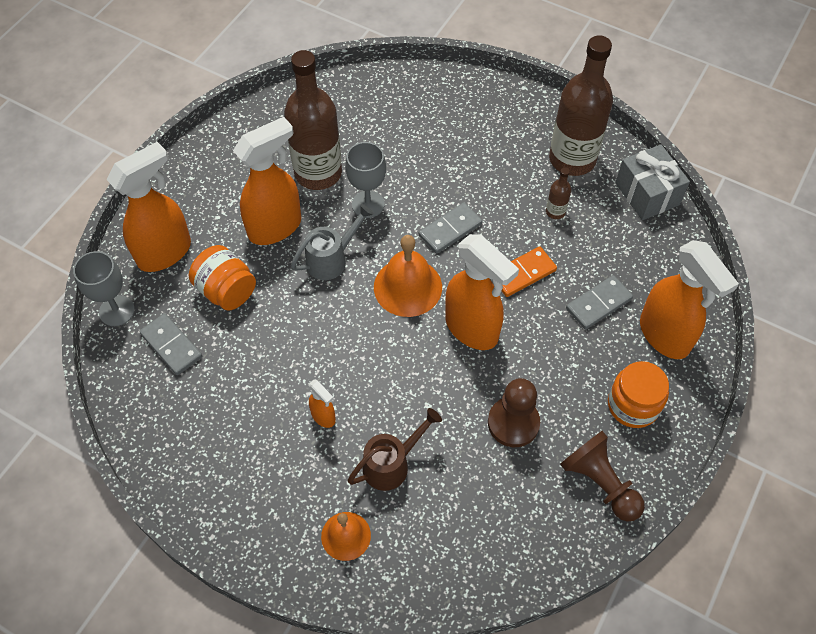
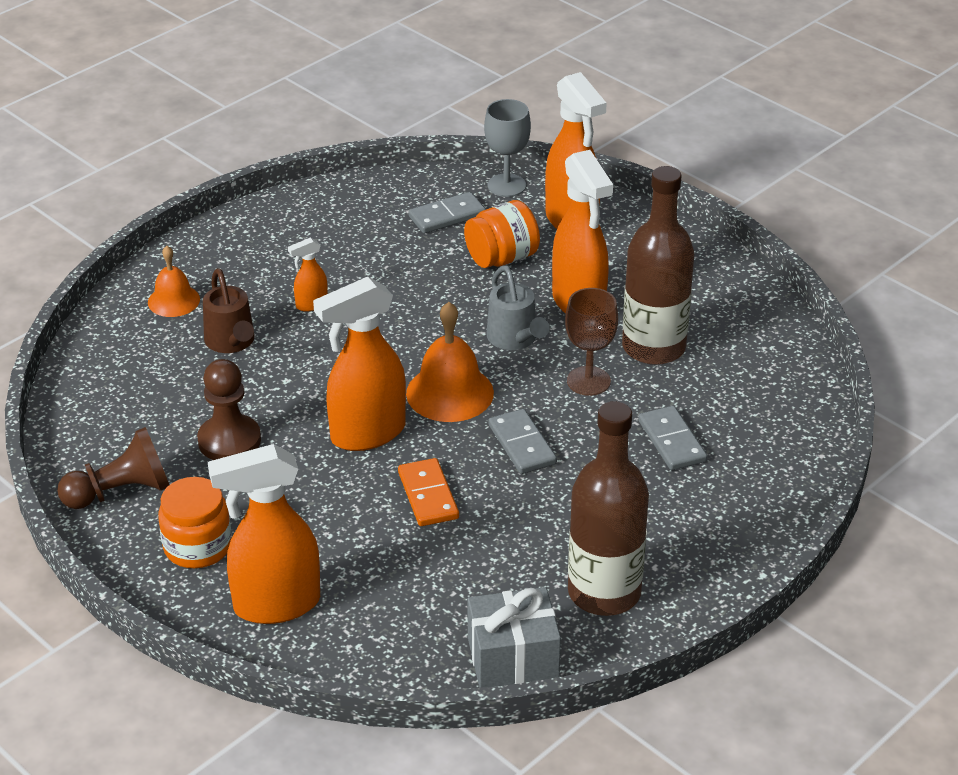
camera: 105 degrees right, 20 degrees down
(368, 204) = (588, 381): grey goblet -> brown goblet
(555, 212) = (515, 550): brown bottle -> none
(598, 304) = (352, 554): grey domino -> grey domino (672, 441)

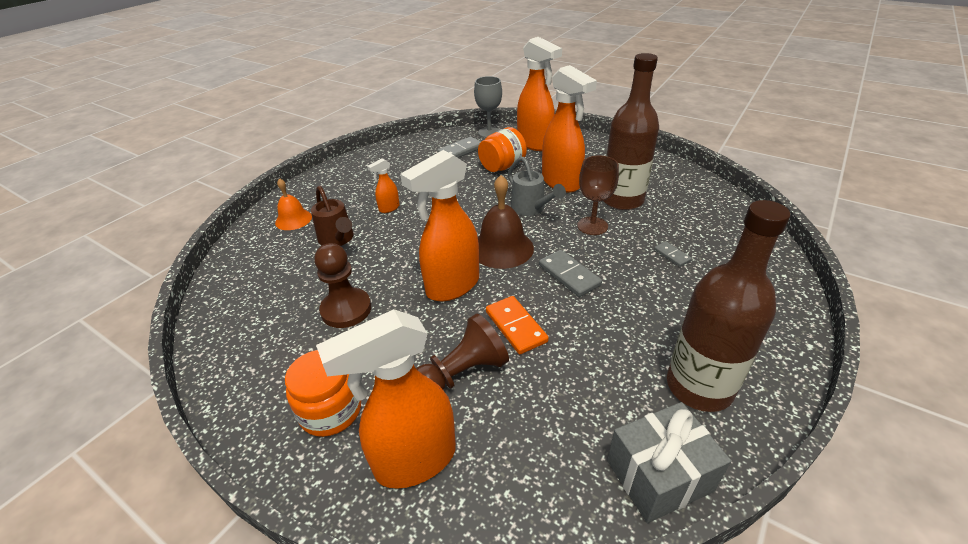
camera: 10 degrees left, 0 degrees up
(121, 492) = (257, 370): brown pawn -> brown pawn (462, 373)
(450, 393) = (502, 248): orange bell -> brown bell
(672, 441) = (672, 255): grey domino -> grey domino, size x0.58

